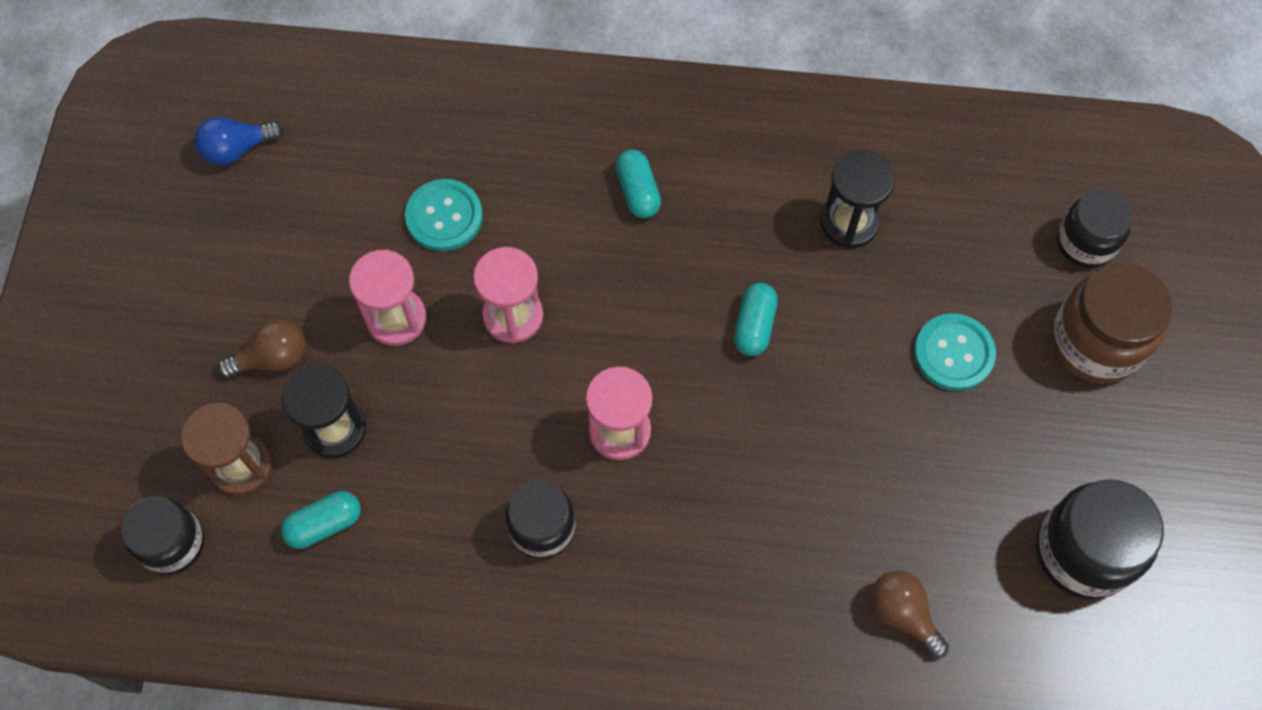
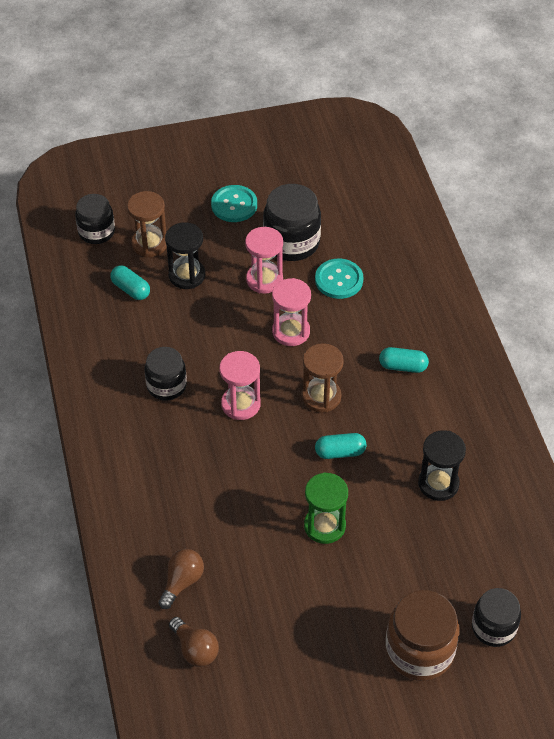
camera: 70 degrees right, 15 degrees down
(237, 149) = (334, 177): blue light bulb -> none
(272, 358) = (216, 235): brown light bulb -> brown light bulb (195, 649)
(638, 192) = (403, 366): turquoise capsule -> turquoise capsule turned 45 degrees clockwise
(649, 316) = (321, 397): none -> brown hourglass
(870, 389) = (324, 526): none -> green hourglass
(953, 353) = (371, 567): turquoise button -> turquoise button (234, 205)
(1083, 551) = (263, 676): black jar -> black jar (291, 242)

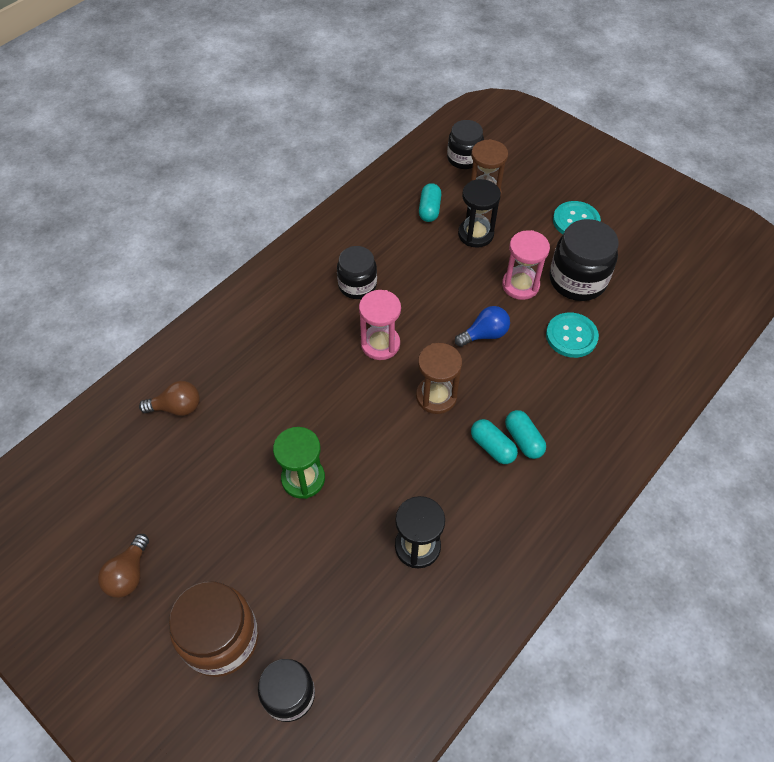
camera: 55 degrees right, 5 degrees up
(195, 649) = (118, 455): brown light bulb -> brown light bulb (129, 574)
(291, 331) = (484, 334): pink hourglass -> blue light bulb
(340, 452) = (389, 445): turquoise capsule -> turquoise capsule (492, 447)

